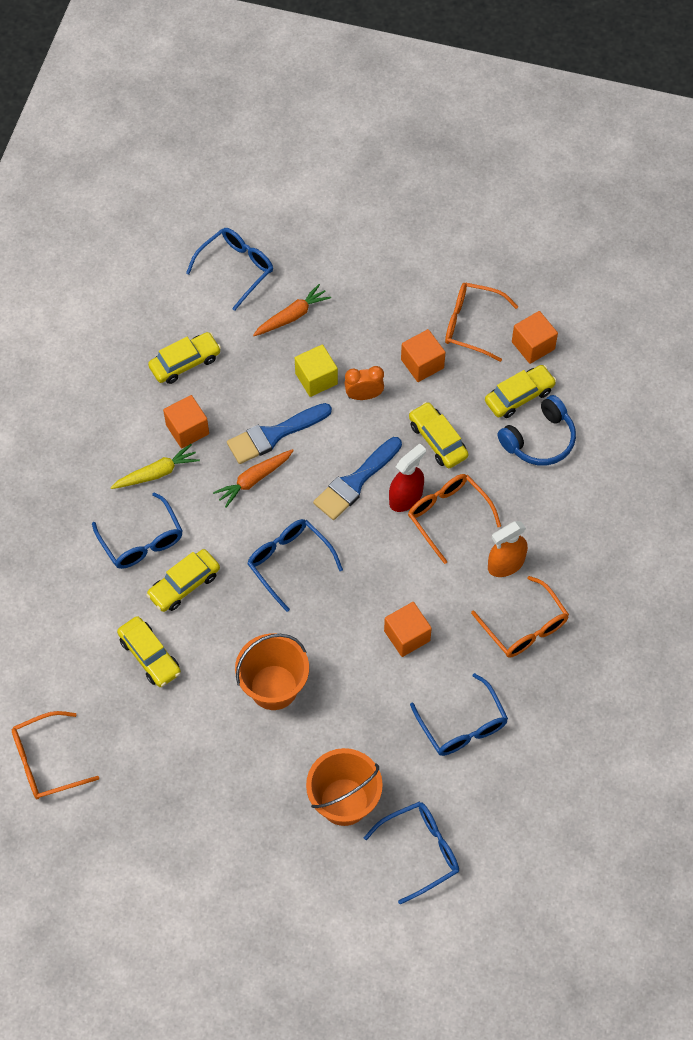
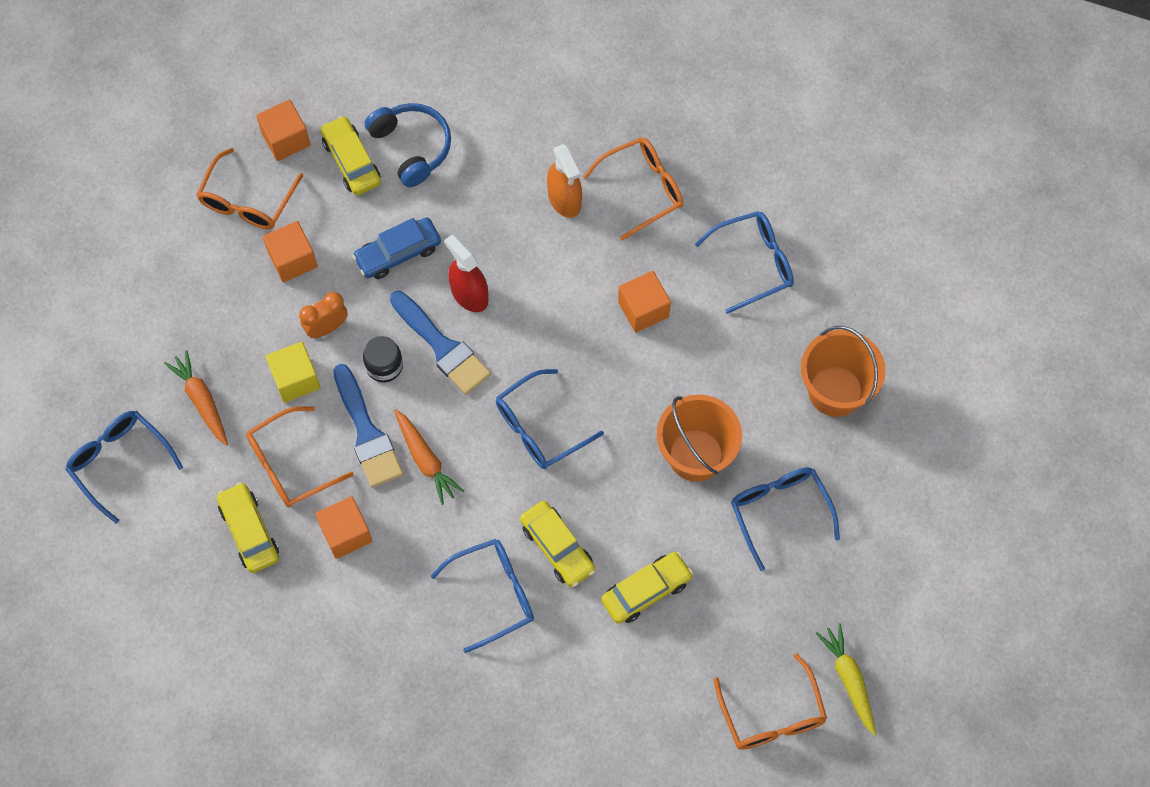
camera: 85 degrees left, 5 degrees up
(157, 473) = (402, 572): yellow carrot -> yellow carrot (849, 679)
(334, 441) = (384, 366): none -> black jar
(364, 395) = (327, 327): orange clock -> orange clock turned 60 degrees clockwise
(420, 851) = (894, 320): blue glasses -> blue glasses (779, 512)
(438, 440) = (398, 253): yellow car -> blue car
(448, 516) = (498, 252): orange glasses -> orange glasses (291, 464)

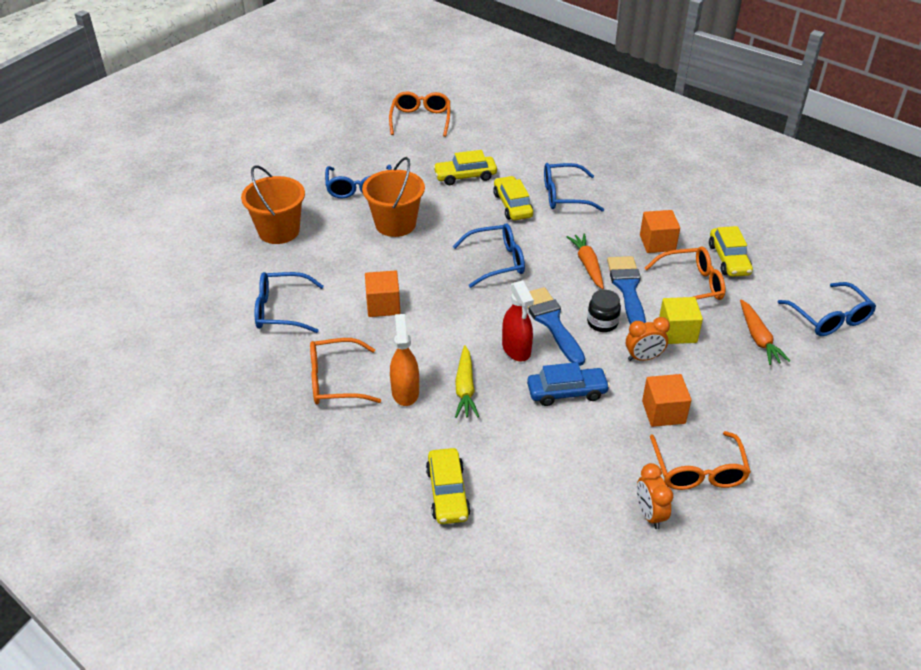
camera: 160 degrees left, 25 degrees down
(247, 200) = (698, 470): orange glasses -> orange glasses turned 135 degrees clockwise
(286, 139) = (649, 514): orange cube -> orange clock
(351, 161) = (588, 475): yellow car -> yellow car (447, 493)
(411, 147) = (525, 471): blue headphones -> none
(849, 679) = (368, 122): yellow carrot -> yellow carrot (465, 388)

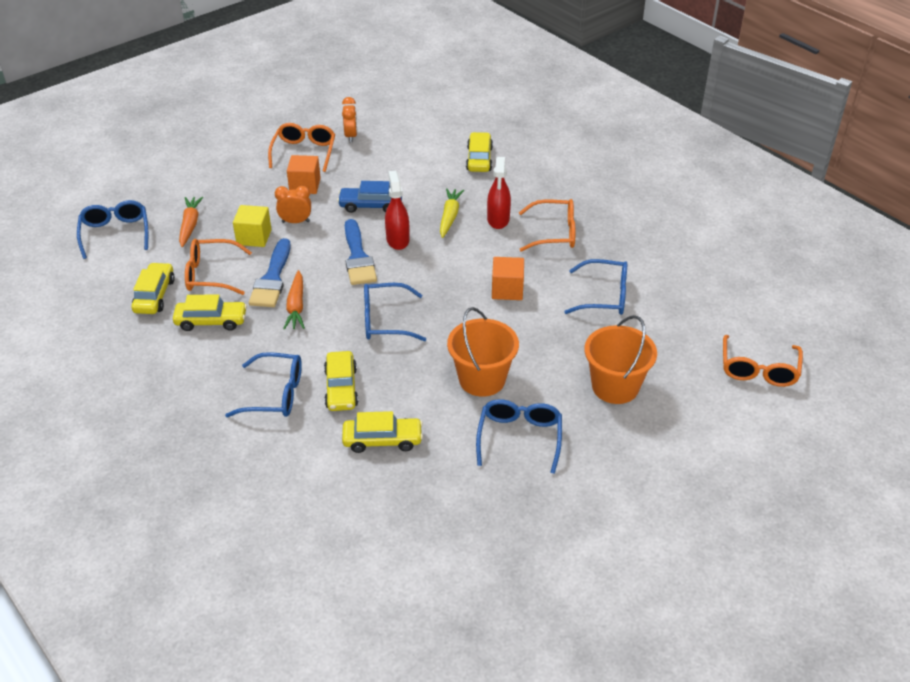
camera: 170 degrees left, 0 degrees up
(405, 392) = (498, 219): orange spray bottle -> red spray bottle
(421, 120) = (415, 562): orange glasses -> orange glasses (758, 369)
(602, 323) = (313, 252): black jar -> none
(657, 243) = (211, 321): orange cube -> yellow car

